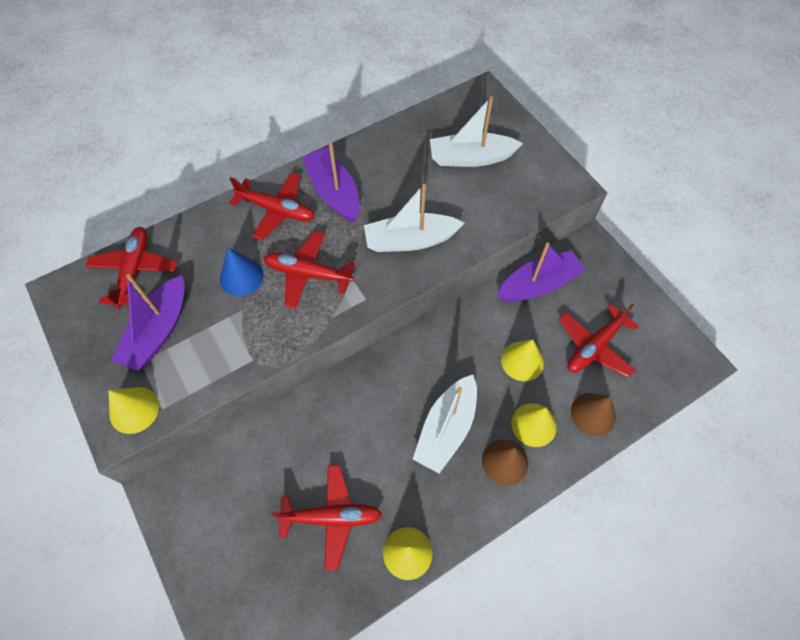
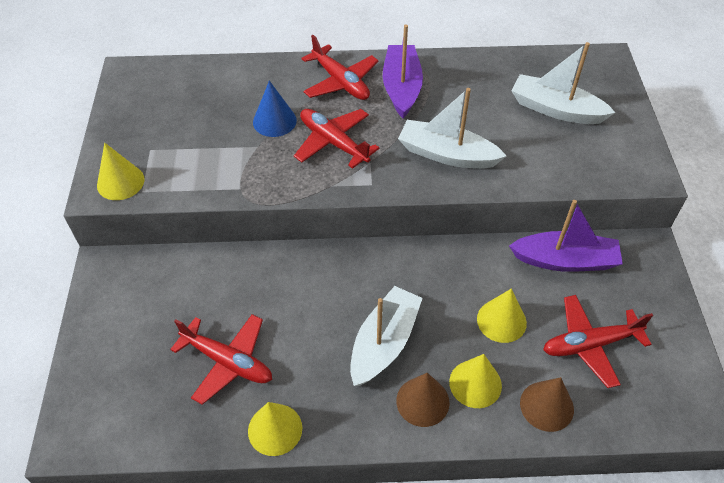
camera: 30 degrees right, 10 degrees down
(134, 270) = (192, 80): red plane -> none
(158, 331) = (179, 133): purple boat -> none
(446, 428) = (384, 343): white boat -> white boat turned 150 degrees clockwise

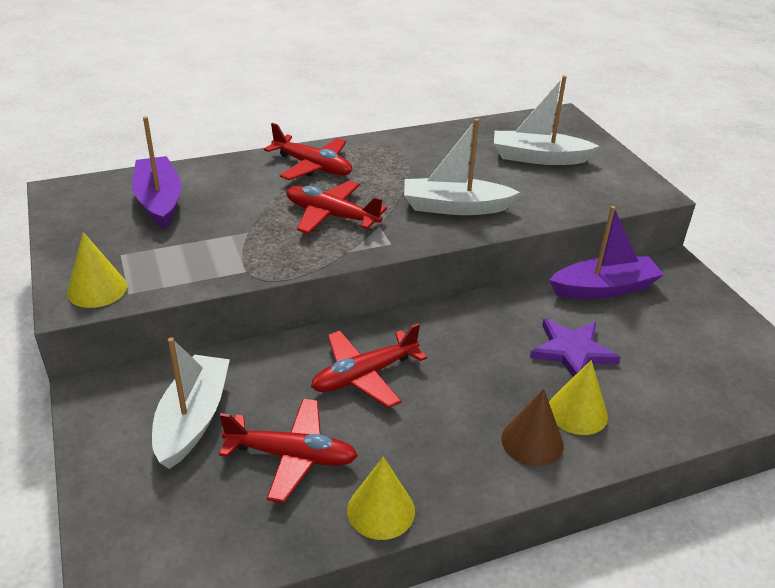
camera: 20 degrees left, 15 degrees down
(274, 121) = (257, 208): blue cone -> none
(384, 343) = (462, 397): white boat -> white boat (193, 419)
(401, 88) = (379, 162): purple boat -> purple boat (159, 201)
(501, 321) = (572, 351): yellow cone -> purple star
(546, 406) = (659, 415): brown cone -> none
(589, 344) = (668, 352): red plane -> red plane (364, 375)

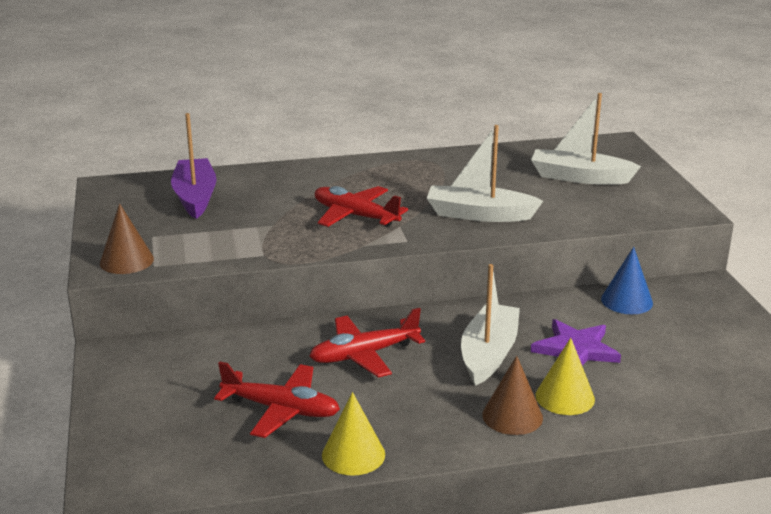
camera: 10 degrees right, 10 degrees down
(97, 289) = (126, 261): yellow cone -> brown cone
(193, 419) = (197, 376): white boat -> white boat (488, 354)
(313, 166) = (347, 176): red plane -> none
(604, 288) = (626, 301): purple boat -> blue cone

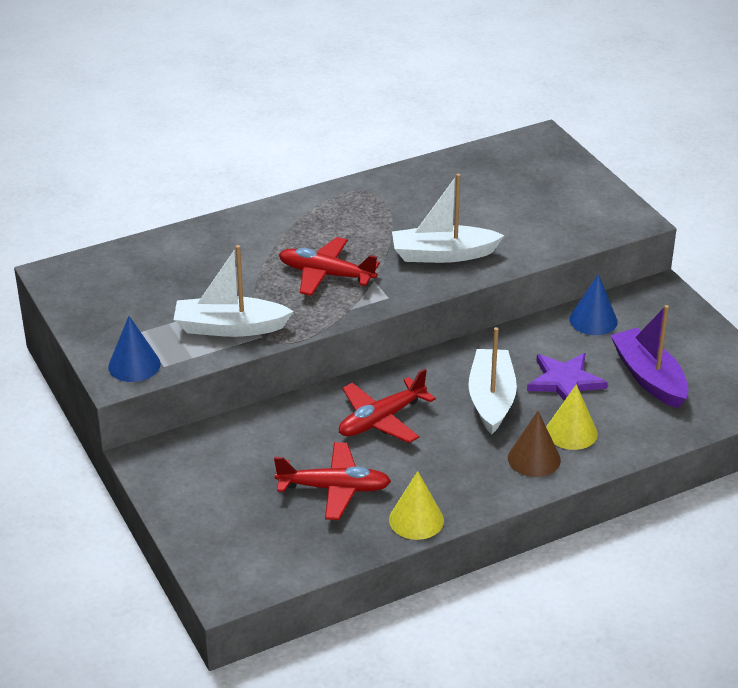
camera: 15 degrees left, 10 degrees up
(126, 261) = (134, 365): brown cone -> blue cone
(195, 197) = (154, 275): purple boat -> purple boat (648, 377)
(579, 177) = (520, 191): white boat -> white boat (229, 327)

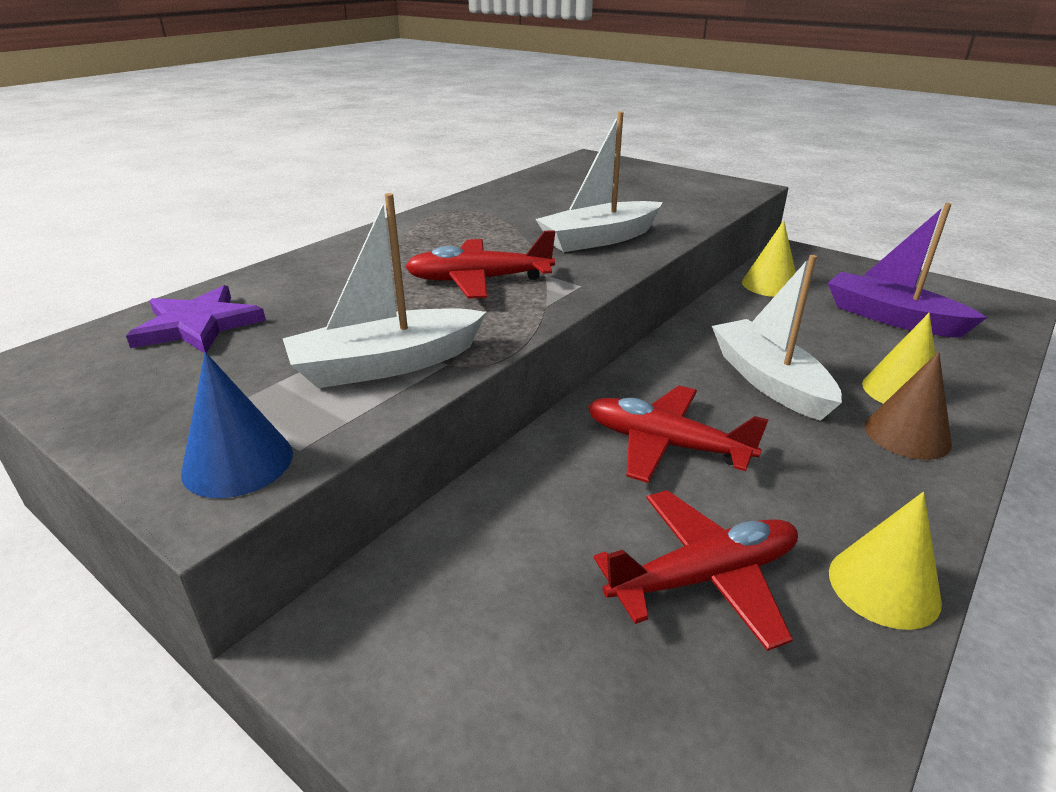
camera: 25 degrees left, 5 degrees down
(381, 420) = (665, 444): red plane -> red plane turned 90 degrees clockwise
(565, 381) = (820, 342): purple star -> purple star (198, 325)
(593, 320) = (770, 285): blue cone -> yellow cone

